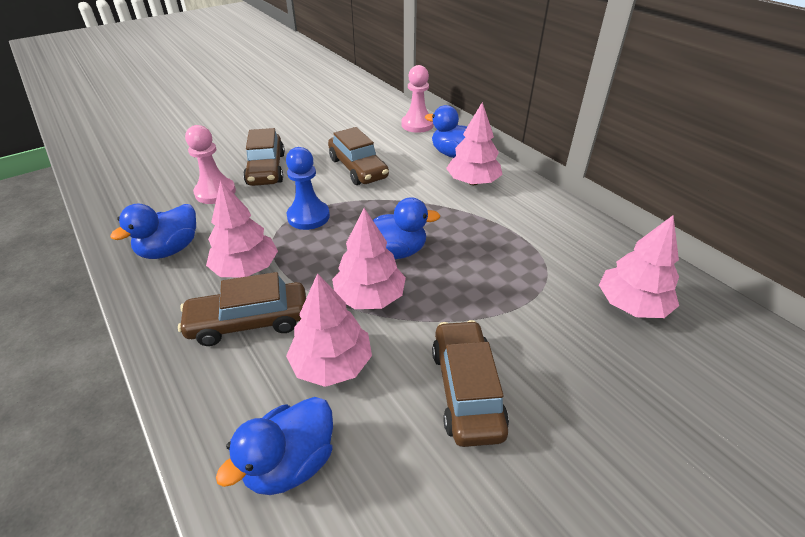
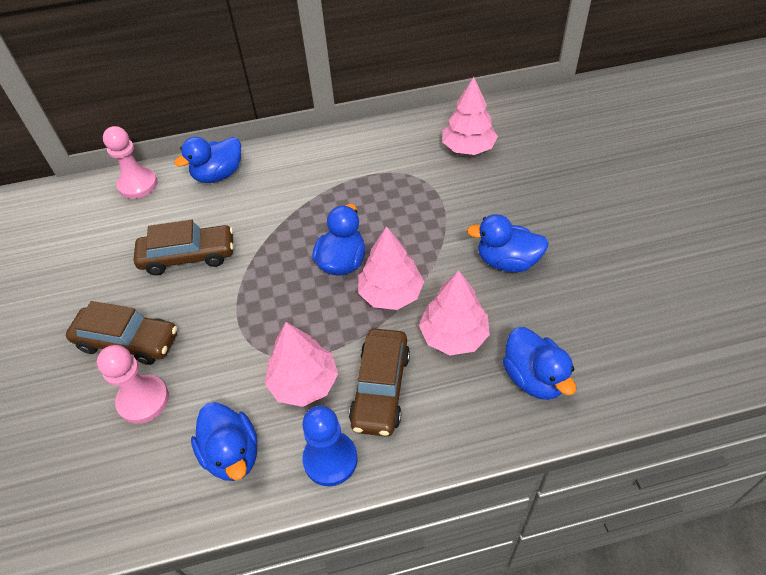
camera: 65 degrees left, 10 degrees up
(308, 216) = (249, 316): blue pawn -> blue pawn (330, 459)
(466, 390) = (507, 261): brown car -> blue duck
(473, 182) = (273, 177): pink tree -> none

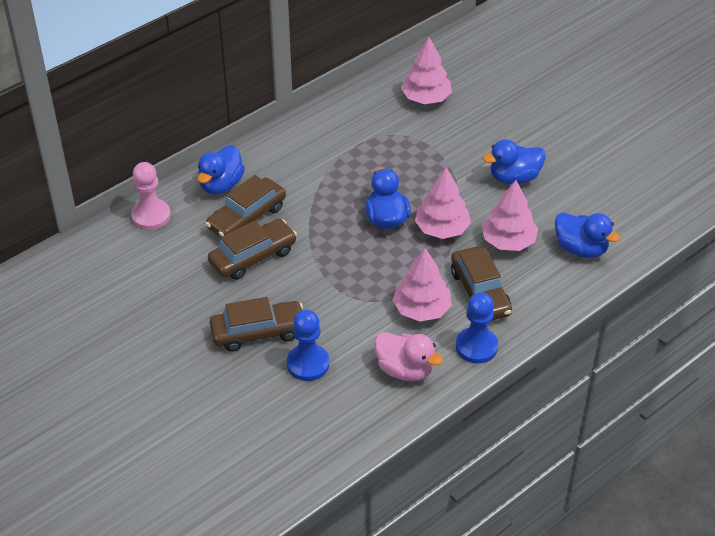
camera: 30 degrees left, 5 degrees down
(143, 400) = (308, 364): pink pawn -> blue pawn
(215, 214) = (247, 217): none -> brown car
(232, 454) = (405, 370): blue duck -> pink duck

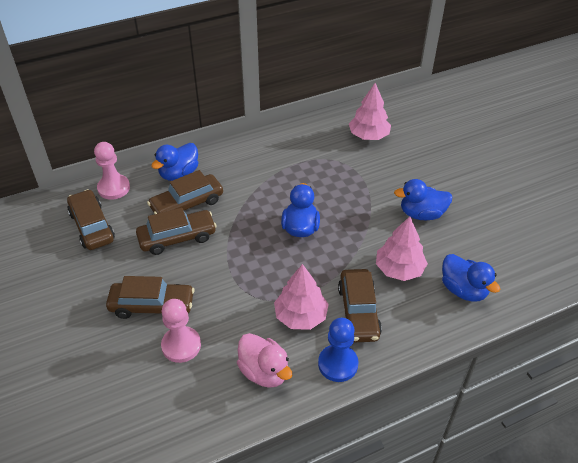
camera: 15 degrees right, 0 degrees up
(147, 264) = (92, 226): none -> brown car
(308, 364) = (181, 345): blue pawn -> pink pawn
(442, 229) = (344, 246): pink tree -> none

